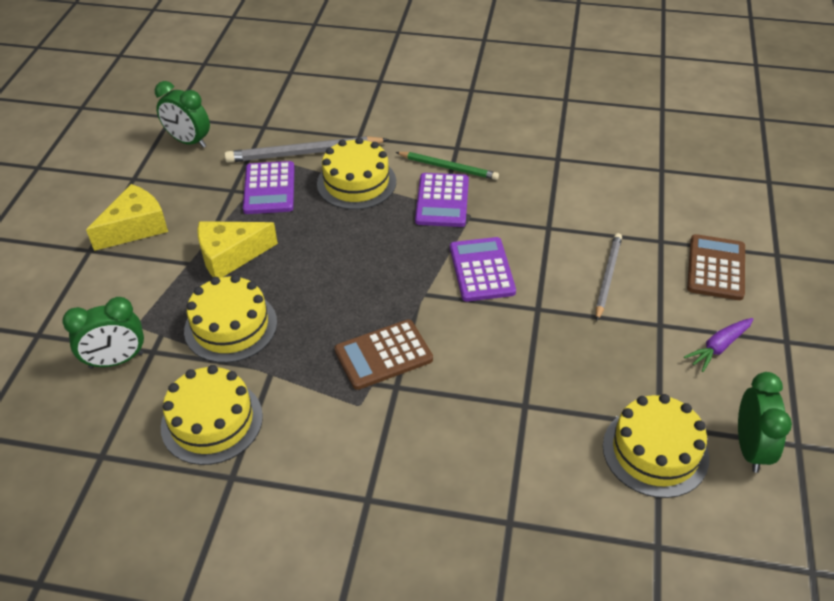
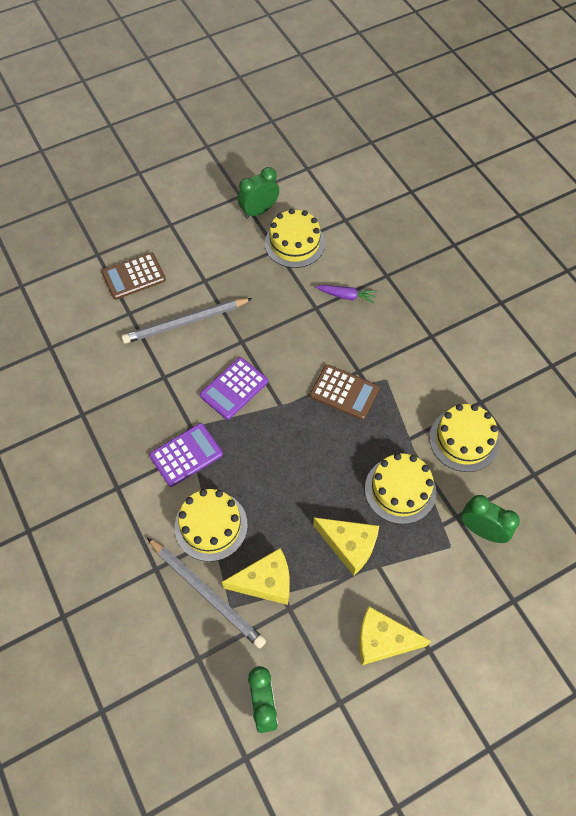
camera: 130 degrees left, 15 degrees up
(269, 188) = (266, 582): purple calculator -> yellow cheese
(448, 167) = (146, 476): green pencil -> none
(607, 277) = (185, 322): grey pencil -> grey pencil, size x1.53
(718, 347) = (200, 249): purple carrot -> purple carrot (346, 296)

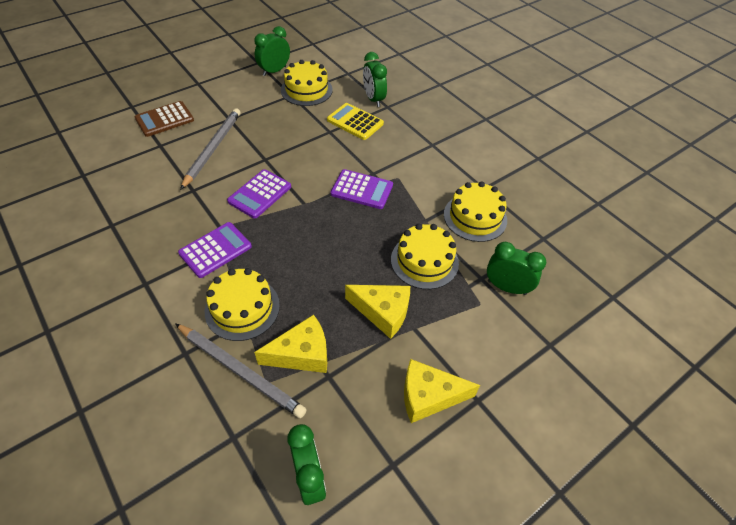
camera: 10 degrees left, 10 degrees down
(185, 322) = (212, 149): grey pencil -> grey pencil turned 135 degrees clockwise
(344, 392) = (362, 189): brown calculator -> purple calculator
(346, 296) = (355, 122): purple carrot -> yellow calculator
(371, 263) = (373, 99): none -> green clock

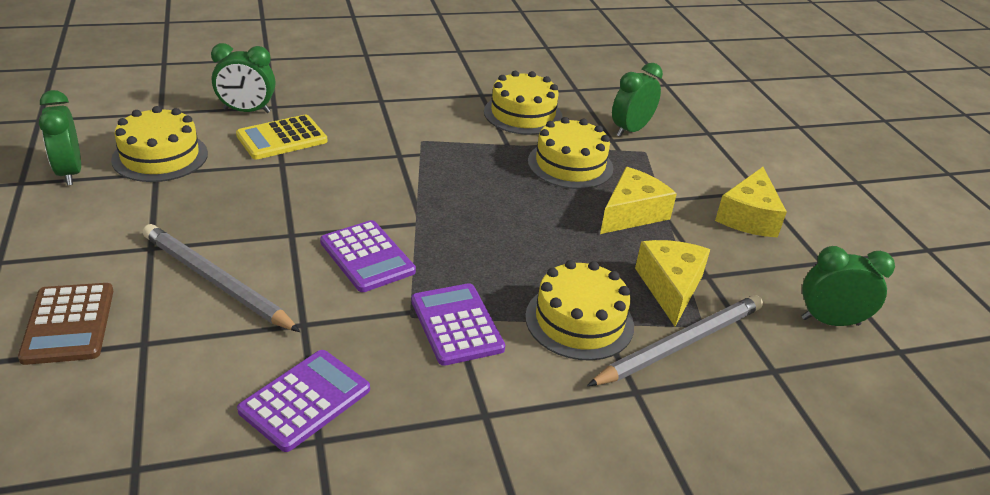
camera: 70 degrees left, 15 degrees down
(362, 189) = (423, 171): purple calculator -> purple calculator (305, 400)

